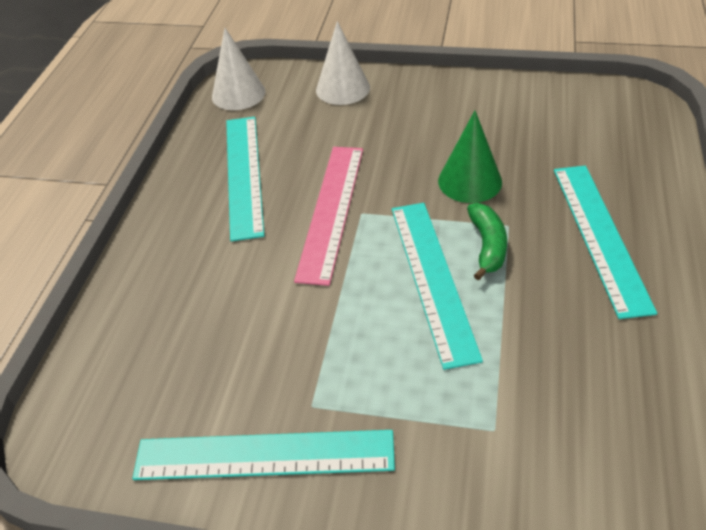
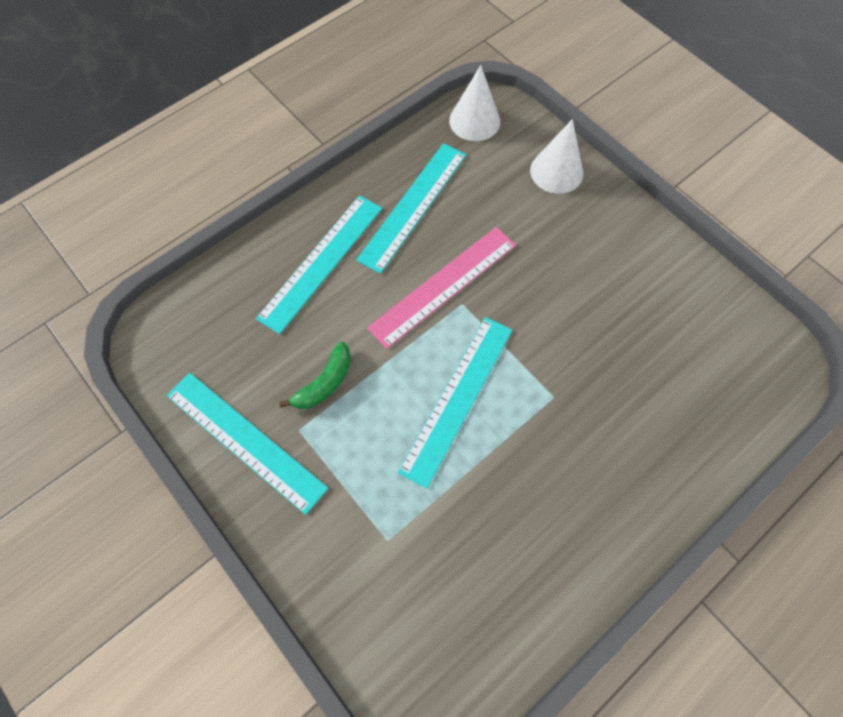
camera: 35 degrees right, 20 degrees up
(470, 181) = (565, 336): green cone -> none
(487, 246) = (520, 402): green banana -> green banana (324, 383)
(600, 236) = (610, 460): turquoise ruler -> turquoise ruler (321, 262)

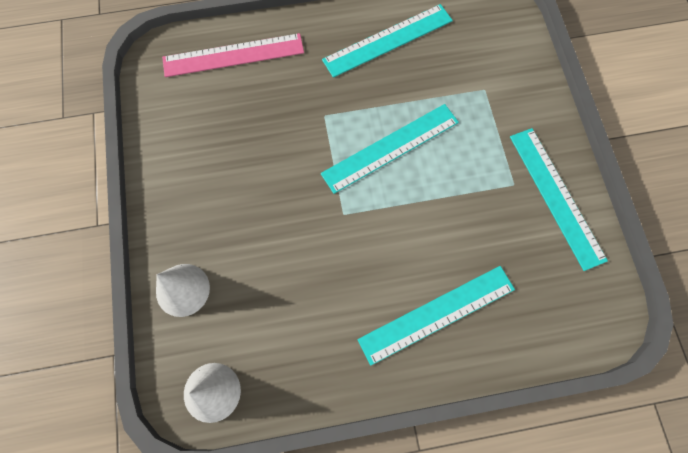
camera: 150 degrees left, 5 degrees up
(324, 383) = (480, 208): green banana -> none
(413, 206) = (328, 326): turquoise ruler -> turquoise ruler (388, 40)
(443, 285) = (348, 236): pink ruler -> pink ruler (233, 55)

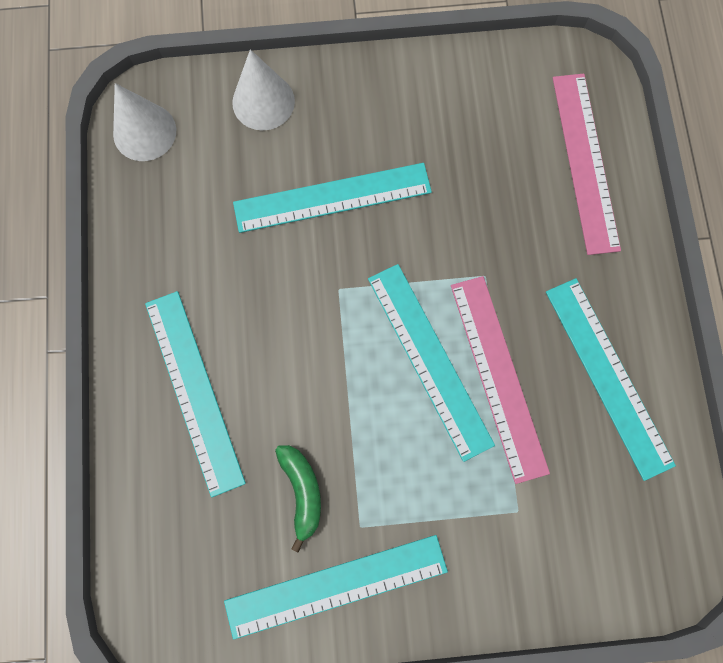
camera: 95 degrees right, 5 degrees up
(268, 225) = (332, 197): none -> turquoise ruler
(396, 104) = (498, 376): none -> pink ruler
(498, 225) = (302, 491): none -> green banana

